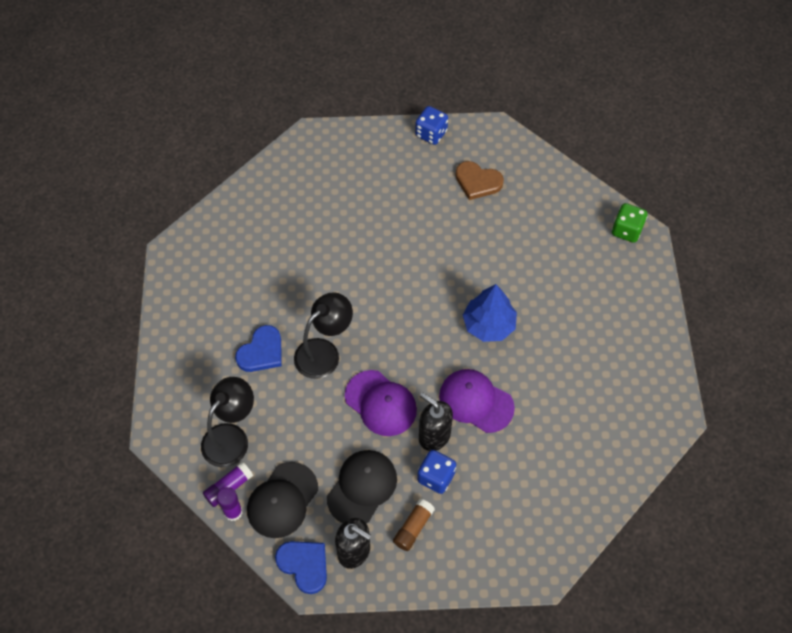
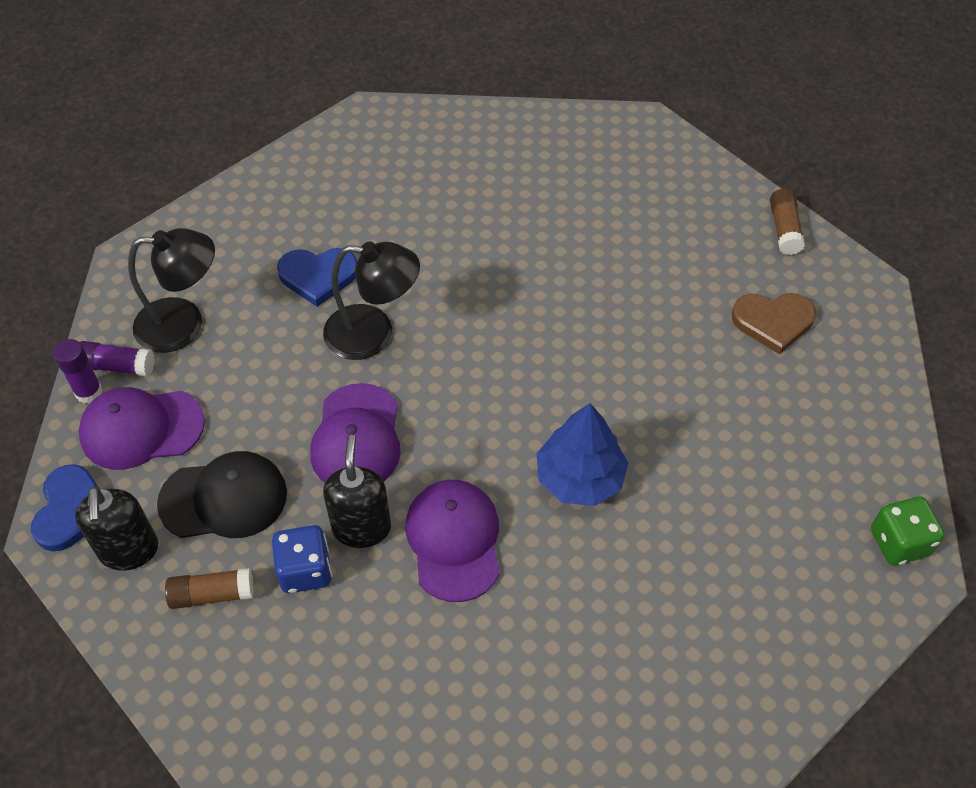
camera: 50 degrees right, 5 degrees down
(282, 500) = (141, 429): black cap -> purple cap
(431, 134) = (784, 229): blue dice -> brown glue stick
(477, 182) = (773, 322): brown heart -> brown heart turned 75 degrees counterclockwise

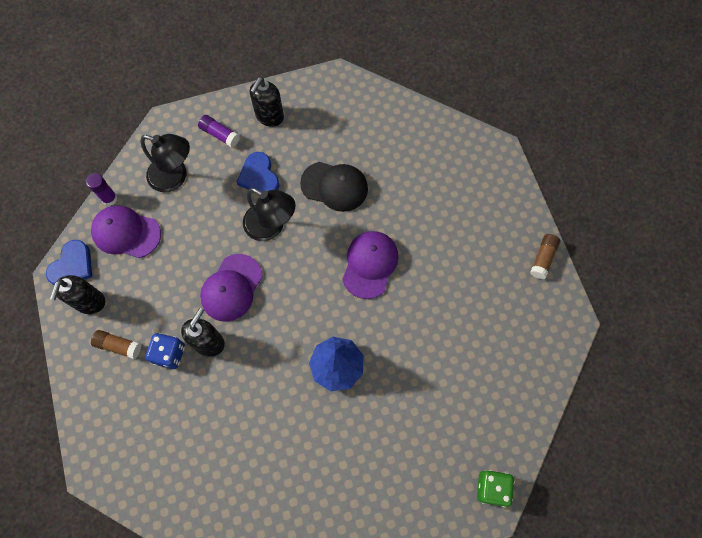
camera: 25 degrees right, 15 degrees up
(117, 366) = (130, 189): purple glue stick -> purple glue stick (220, 134)
(224, 498) = (148, 293): black cap -> black cap (334, 186)
(291, 196) = (269, 116): none -> black soap dispenser
(318, 276) = (259, 176): blue heart -> blue heart turned 45 degrees clockwise
(454, 540) = (252, 372): purple cap -> purple cap (370, 264)
(773, 322) = (500, 318): brown heart -> none

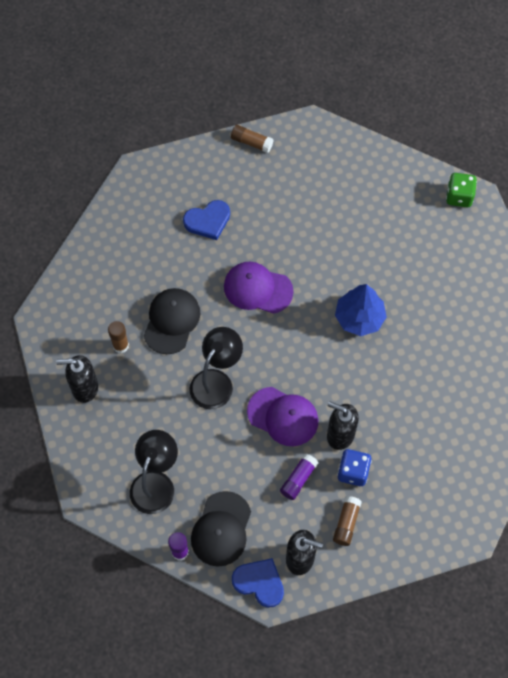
camera: 90 degrees left, 5 degrees down
(126, 232) = (221, 529): purple cap -> black cap
(220, 134) = (104, 439): purple glue stick -> purple glue stick (298, 479)
(259, 176) = (158, 395): blue heart -> blue heart (208, 221)
(269, 116) = (84, 388): black soap dispenser -> black soap dispenser turned 150 degrees clockwise
(310, 144) = (120, 345): none -> brown glue stick

